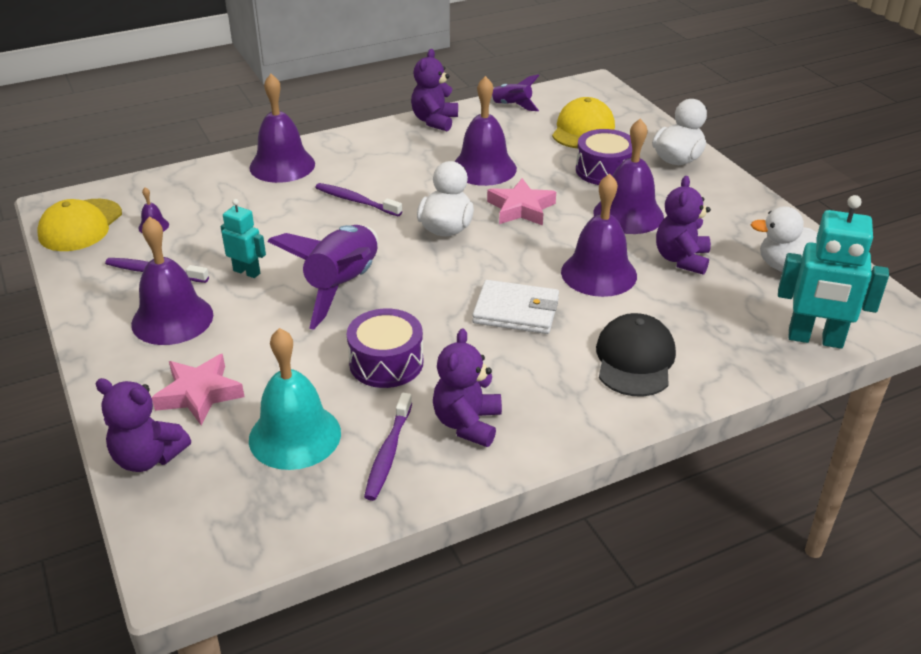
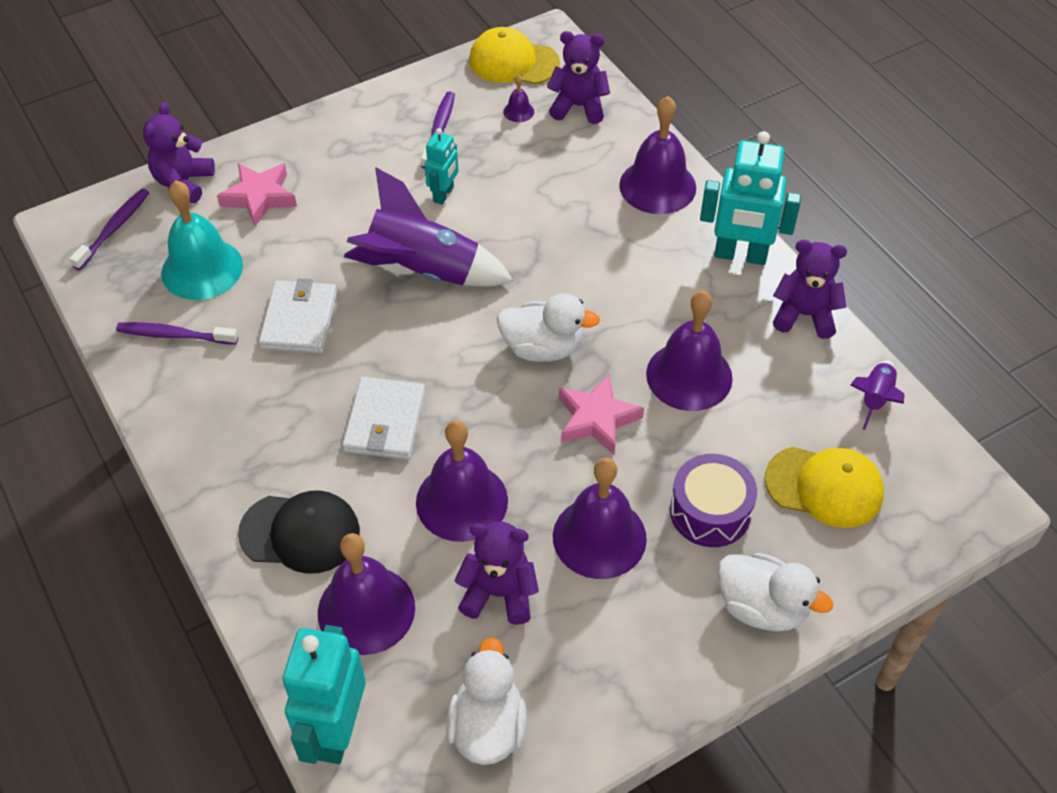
camera: 85 degrees right, 15 degrees up
(172, 319) = (365, 158): purple bell -> purple bell (366, 609)
(356, 201) = (590, 261): purple toothbrush -> purple toothbrush (114, 229)
(370, 138) = (740, 255): none -> turquoise robot
(386, 362) = (299, 320): purple drum -> white wallet
(467, 423) = (209, 390): purple teddy bear -> purple teddy bear (578, 106)

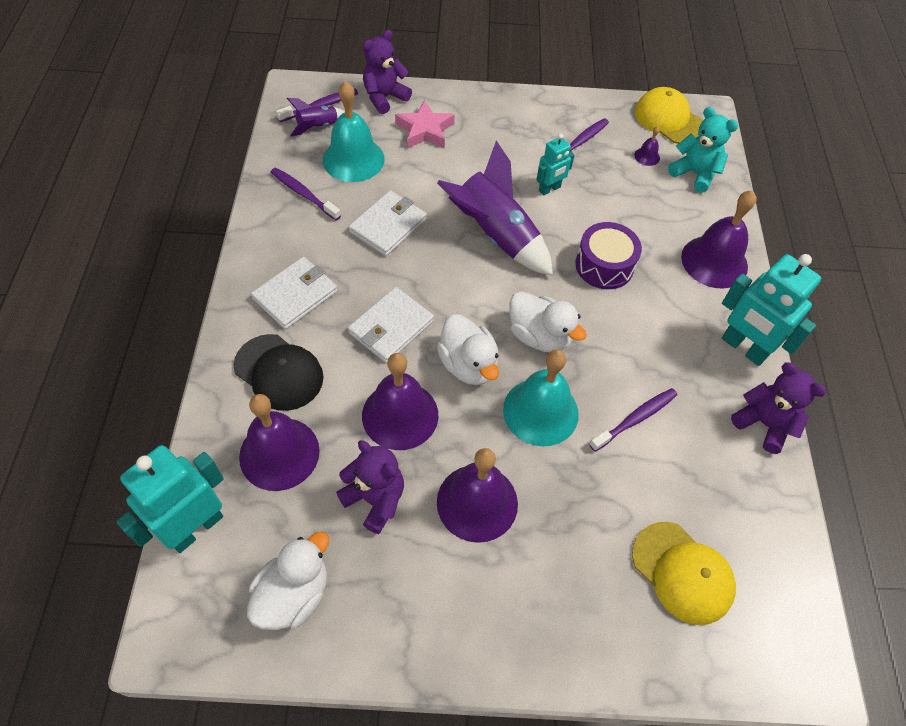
camera: 30 degrees right, 5 degrees up
(254, 446) = (295, 295): none -> white wallet
(578, 106) = (695, 173): purple teddy bear -> turquoise teddy bear
(597, 419) = (540, 411): pink star -> turquoise bell
(689, 376) = (635, 419): purple bell -> purple toothbrush
(710, 511) = (575, 535): purple drum -> purple drum (604, 265)
(762, 607) = (561, 638): white duck -> white duck (468, 365)
(875, 398) = (778, 525): purple rocket -> purple rocket (318, 127)

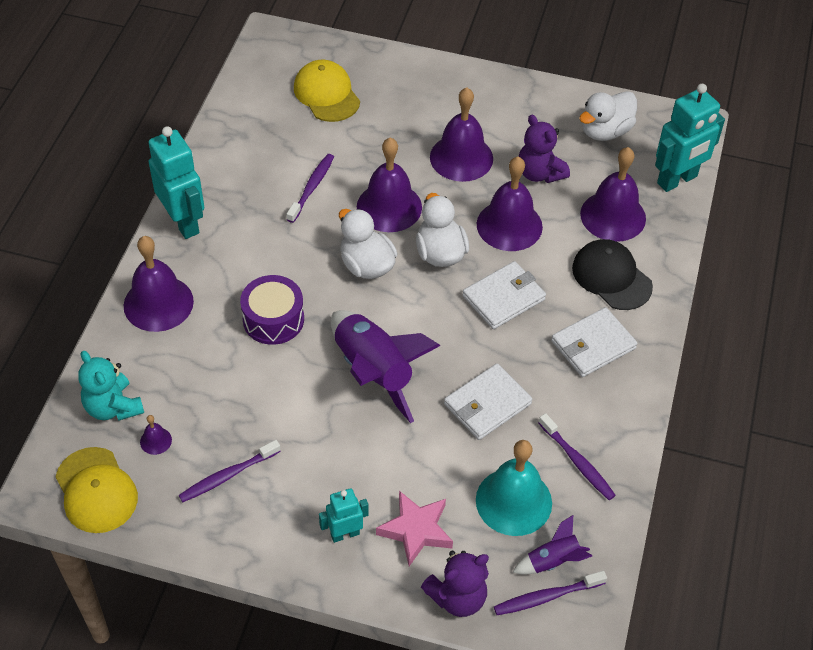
camera: 165 degrees left, 5 degrees down
(540, 411) = (389, 207): turquoise bell -> purple bell
(549, 189) = (292, 417): turquoise robot -> turquoise robot (345, 534)
(635, 419) = (311, 187): purple toothbrush -> purple toothbrush turned 135 degrees clockwise
(764, 423) = (206, 166): purple teddy bear -> none

